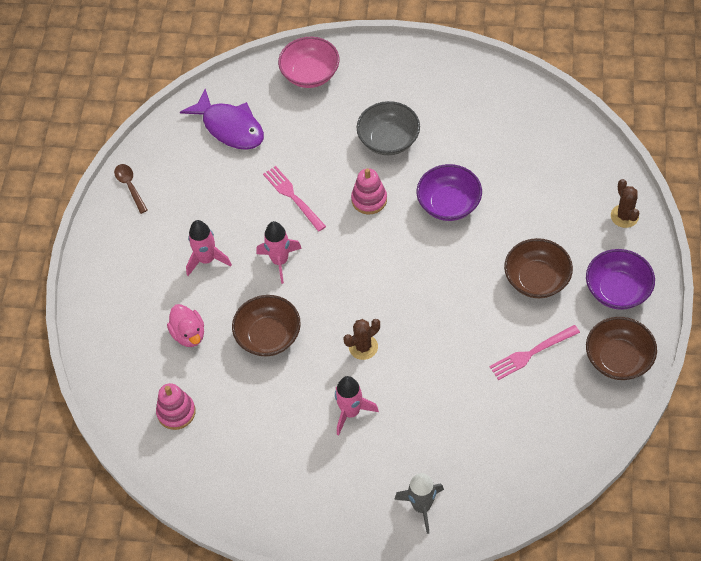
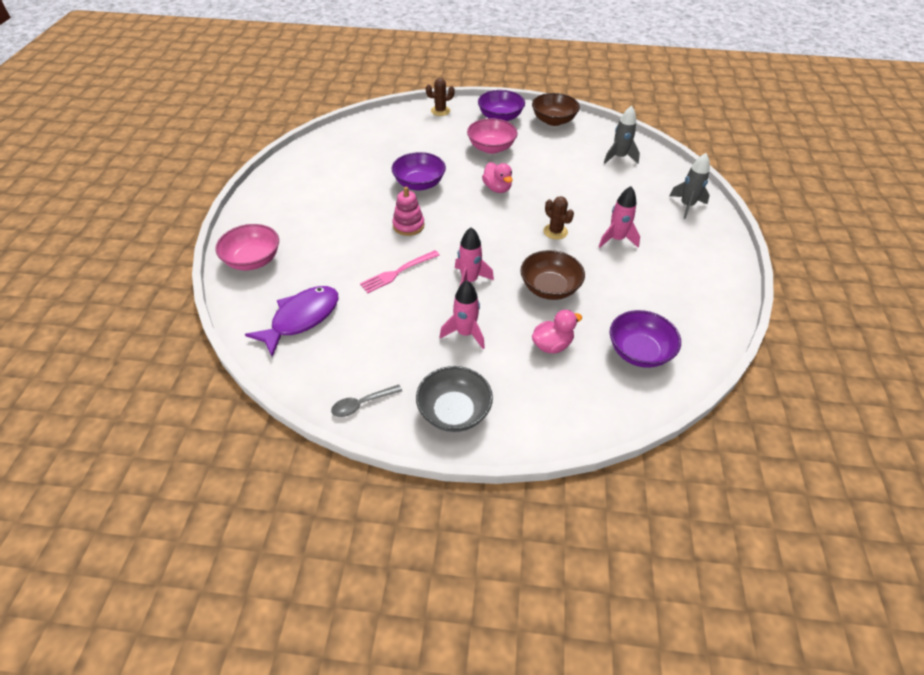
camera: 95 degrees left, 10 degrees down
(130, 186) = (362, 404): brown spoon -> grey spoon
(176, 412) = (639, 352): pink stacking toy -> purple bowl
(388, 140) = (346, 213): grey bowl -> grey bowl (454, 411)
(445, 286) = (497, 188): none -> pink duck
(529, 437) = (619, 157): none -> grey rocket
(531, 353) = (553, 153): pink fork -> none
(536, 279) = (491, 148): brown bowl -> pink bowl

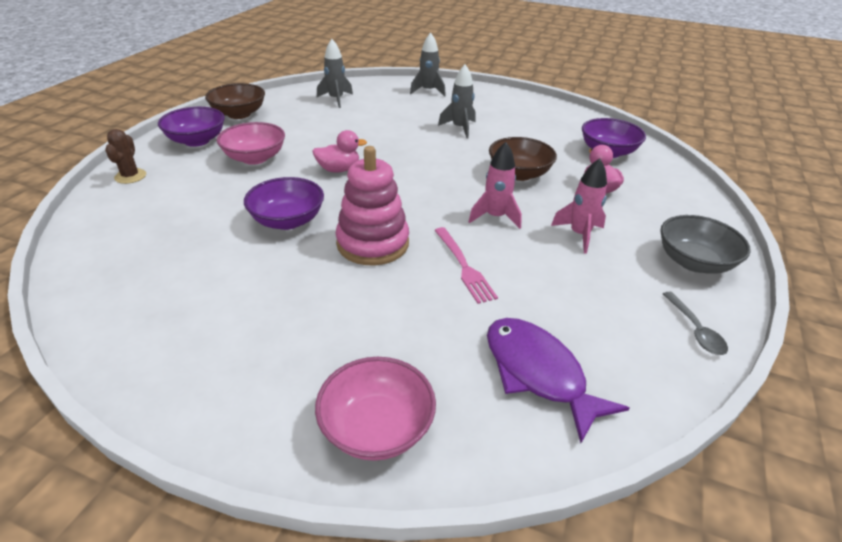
camera: 75 degrees left, 10 degrees down
(408, 225) = (373, 243): pink stacking toy -> pink stacking toy, size x1.63
(555, 231) = (434, 153): brown cactus -> none
(616, 239) = (460, 128): pink rocket -> grey rocket

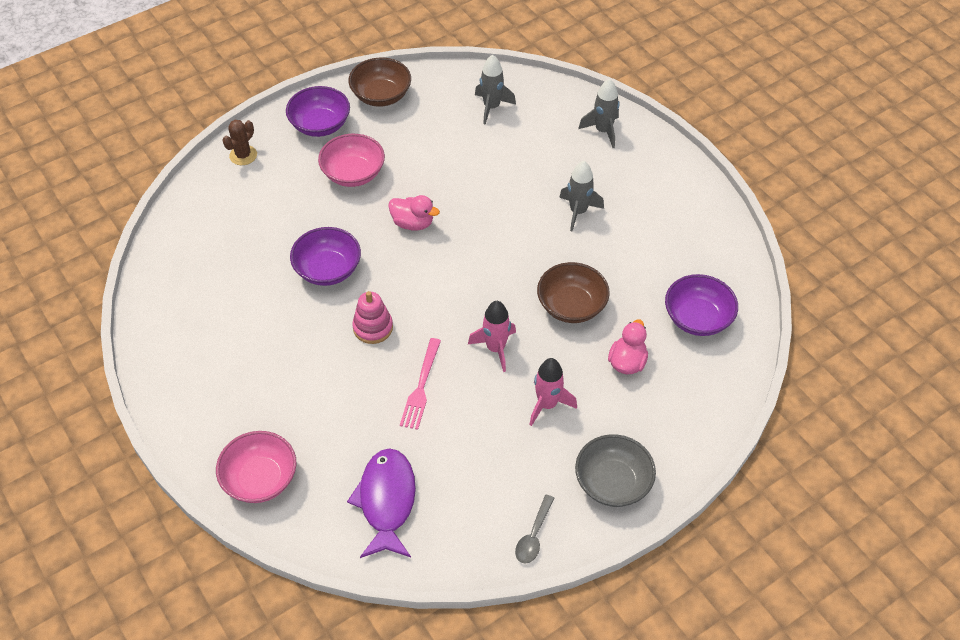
camera: 35 degrees right, 15 degrees up
(373, 243) = (373, 327): pink stacking toy -> pink stacking toy, size x0.61

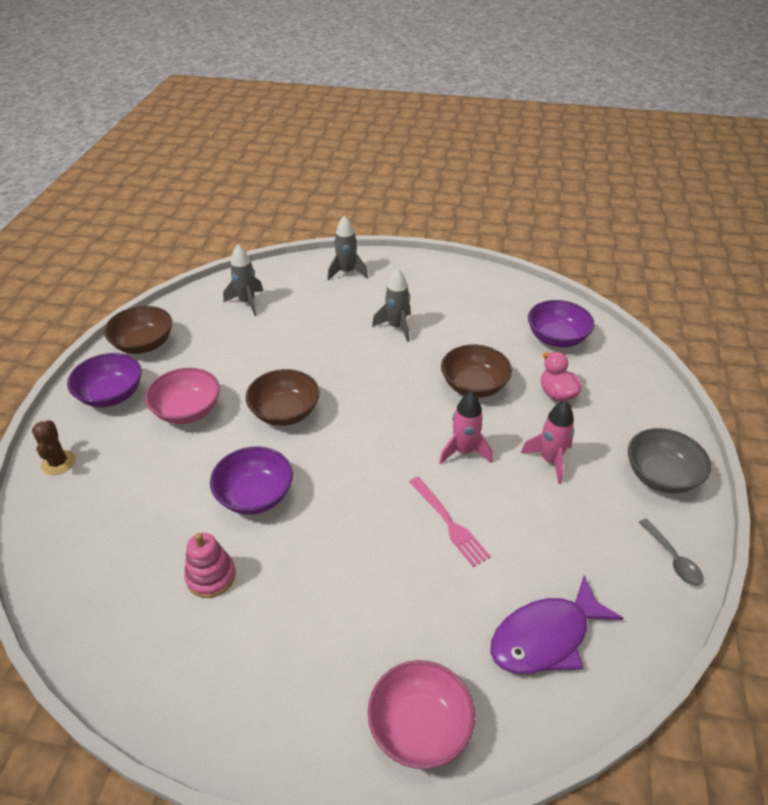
camera: 45 degrees left, 10 degrees down
(373, 327) = (352, 510): pink stacking toy -> pink stacking toy (211, 576)
(387, 501) = (545, 637): purple fish -> purple fish turned 75 degrees counterclockwise
(413, 223) = (285, 412): pink duck -> brown bowl

